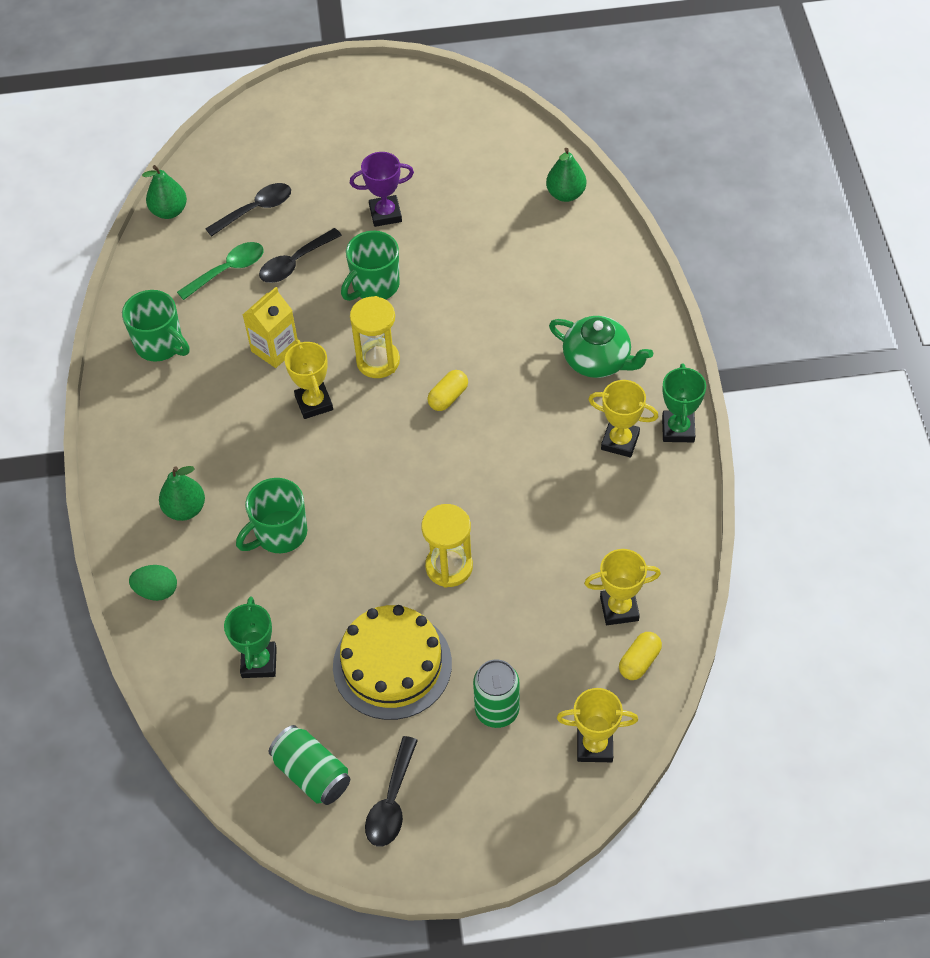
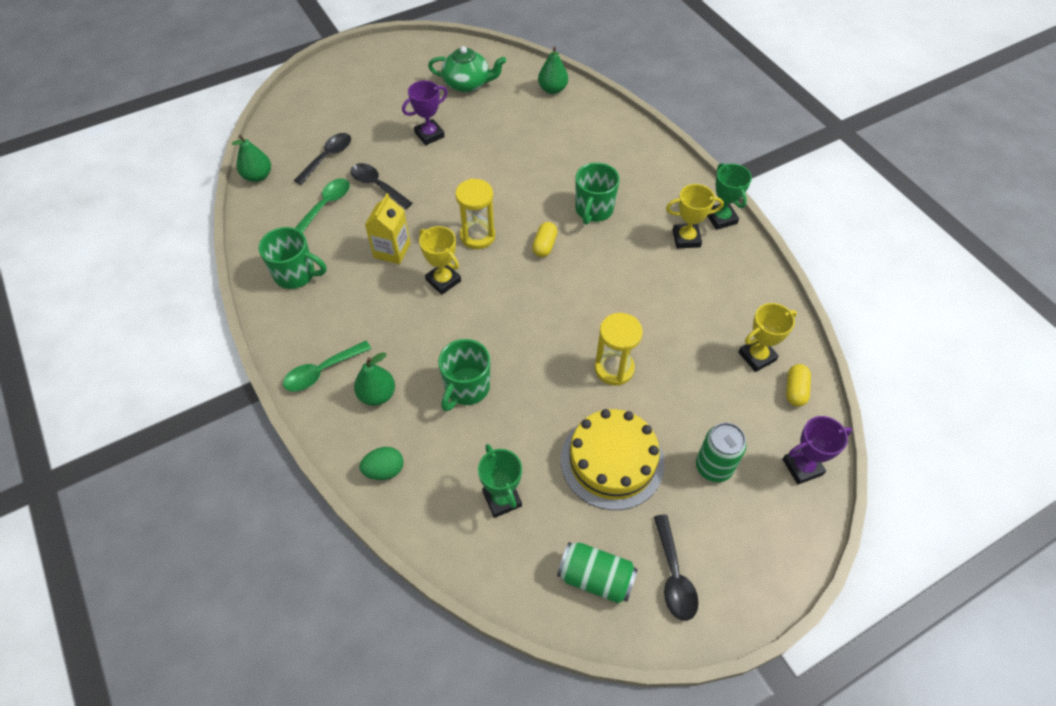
camera: 25 degrees left, 0 degrees up
(140, 464) = (322, 371): none -> green spoon
(295, 263) = (377, 186): black spoon -> black spoon turned 105 degrees clockwise
(374, 286) = (447, 185): green mug -> green mug (593, 210)
(594, 745) = (802, 467): yellow trophy -> purple trophy
(598, 360) = (638, 189): green teapot -> green teapot (467, 84)

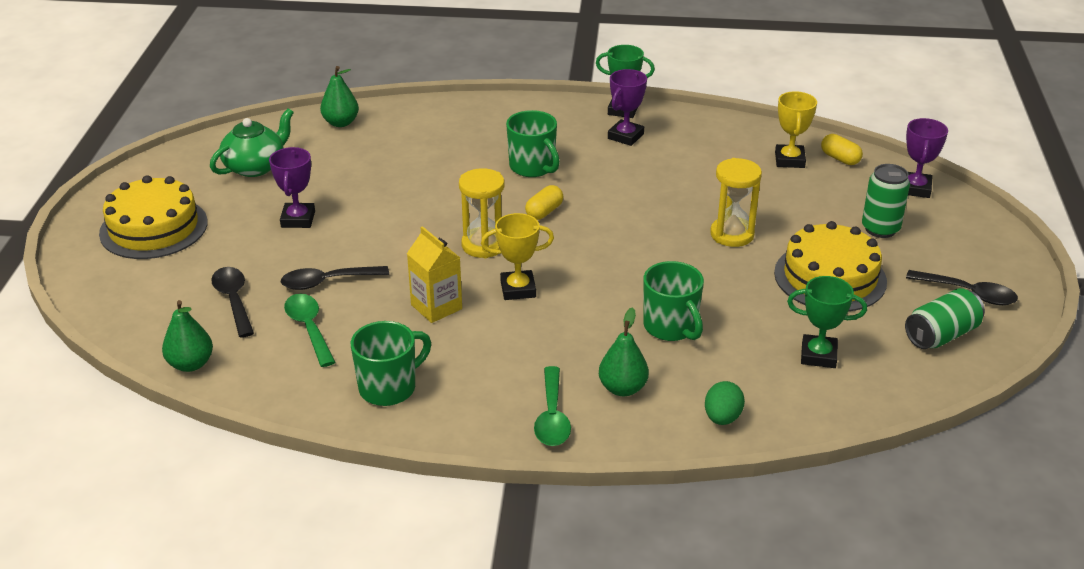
camera: 55 degrees left, 20 degrees down
(369, 83) = (153, 228): none -> yellow cake
(544, 245) = (544, 212): yellow capsule -> yellow capsule turned 75 degrees clockwise
(686, 238) = (625, 136): yellow trophy -> purple trophy

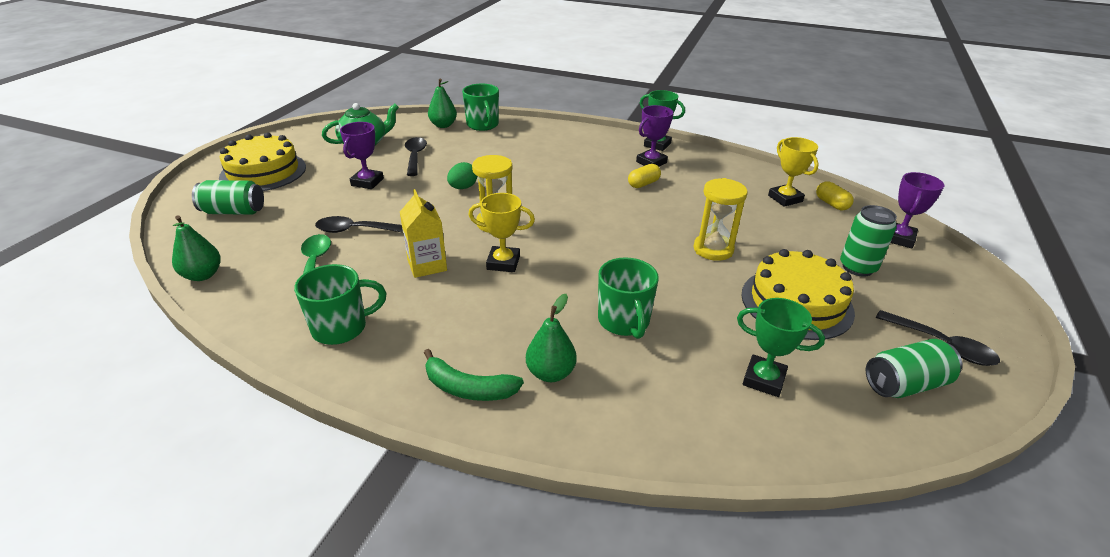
camera: 15 degrees right, 0 degrees up
(161, 285) = (234, 211): none -> green can
(233, 300) = (275, 232): black spoon -> black spoon (415, 156)
(533, 167) = (566, 173): green mug -> green mug (483, 125)
(544, 212) = (558, 206): yellow capsule -> yellow capsule (643, 184)
(552, 417) = (468, 388): green spoon -> green banana
(722, 418) = (638, 427): green egg -> green egg (463, 187)
(789, 160) = (785, 198): yellow trophy -> yellow trophy turned 45 degrees counterclockwise

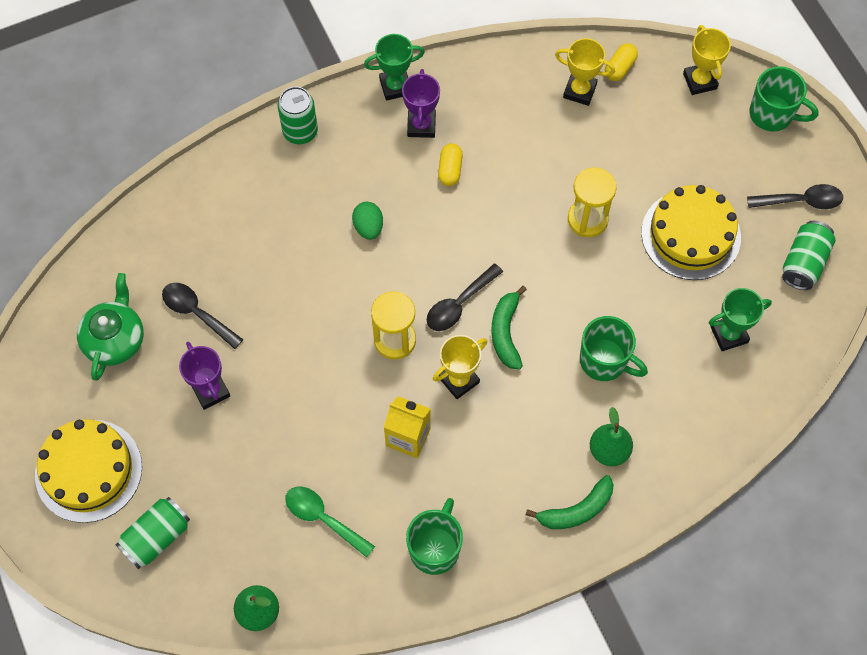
camera: 45 degrees left, 30 degrees up
(355, 230) = (296, 456): black spoon -> black spoon (459, 304)
(443, 125) = (147, 235): green pear -> none
(463, 187) = (306, 318): green egg -> green egg (368, 227)
(483, 125) = (187, 198): green mug -> green mug (772, 114)
(571, 262) = (506, 332): none -> green banana
(831, 204) = (620, 68): yellow capsule -> yellow capsule turned 75 degrees counterclockwise
(857, 267) = (698, 151): green can -> green can (300, 132)
(899, 238) = (699, 81): purple trophy -> yellow trophy

